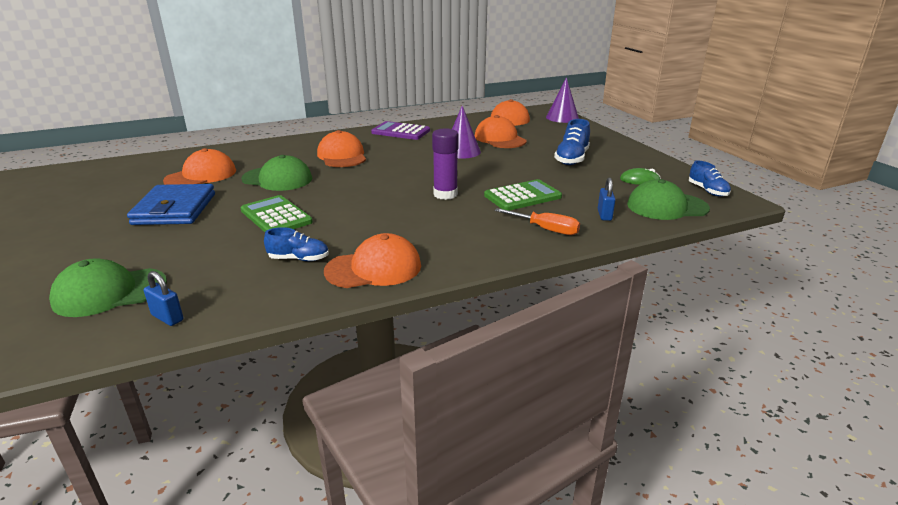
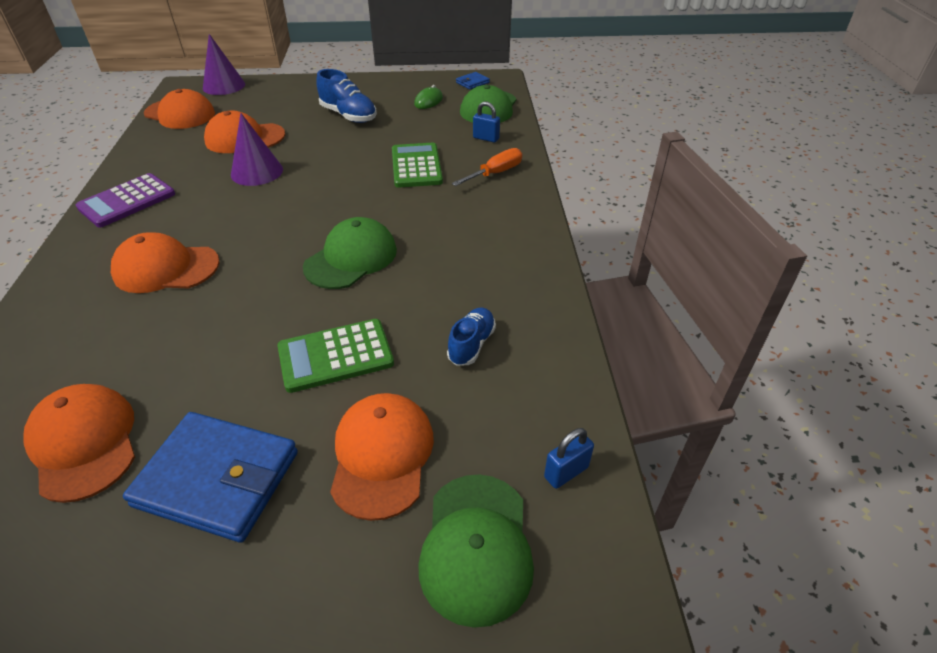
camera: 70 degrees left, 15 degrees up
(277, 179) = (195, 344): green cap -> green cap (351, 258)
(374, 268) = (520, 290): orange cap -> orange cap (382, 456)
(445, 194) = (374, 210): purple glue stick -> none
(707, 191) = (472, 82): blue shoe -> blue wallet

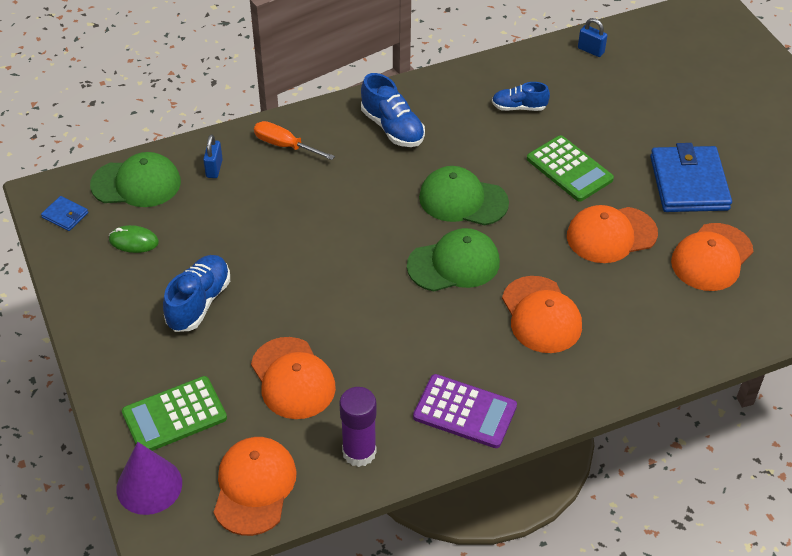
camera: 110 degrees left, 5 degrees up
(155, 151) = (359, 452): none -> purple glue stick
(257, 172) = (360, 329): purple cone -> none
(382, 456) = (628, 122): orange cap -> orange cap (611, 235)
(416, 166) = (294, 205): green calculator -> green calculator (174, 415)
(476, 547) = (654, 73): green cap -> green cap (454, 264)
(486, 237) = (392, 128): none -> blue shoe

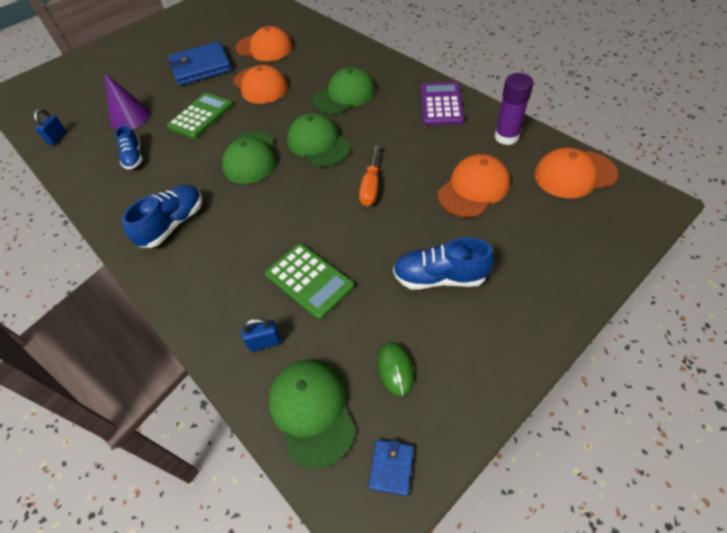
camera: 105 degrees left, 5 degrees up
(149, 485) = (626, 230): purple cone -> purple cone (130, 117)
(174, 415) = (557, 243): green calculator -> green calculator (309, 281)
(285, 146) = (215, 294): orange screwdriver -> orange screwdriver (371, 186)
(541, 315) = (344, 95): orange cap -> green cap

